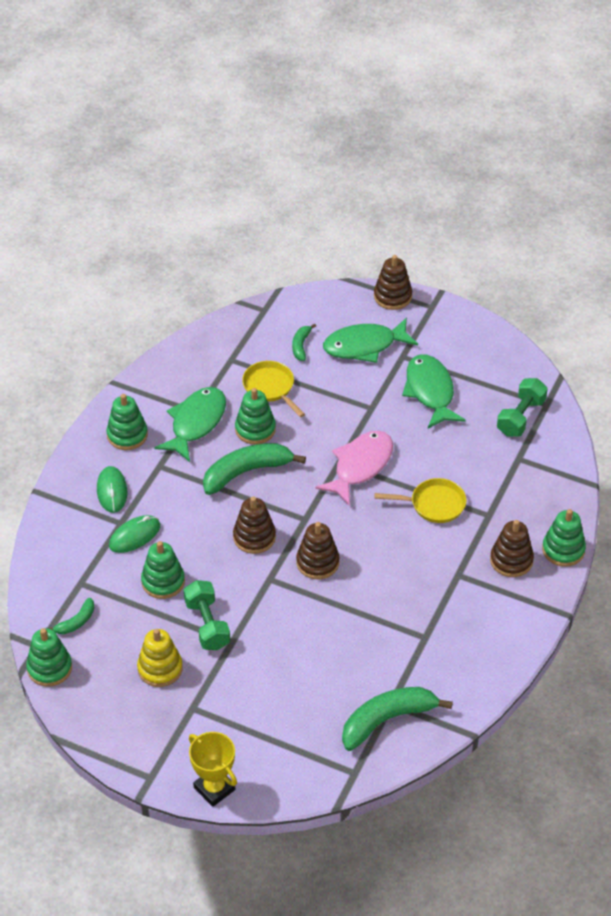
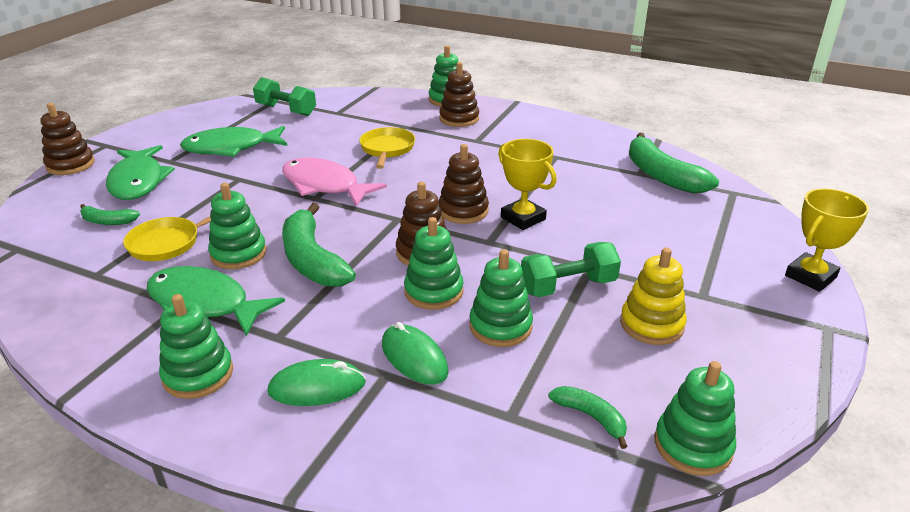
camera: 90 degrees left, 15 degrees down
(204, 544) = (433, 291): none -> green stacking toy
(305, 603) = (523, 218): none -> yellow trophy

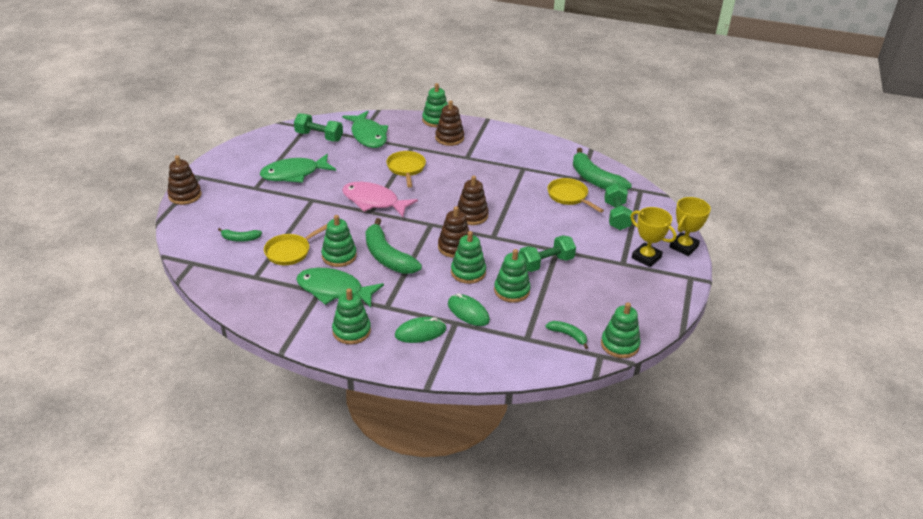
camera: 10 degrees left, 5 degrees up
(138, 181) = (242, 206): green fish -> green fish (368, 135)
(523, 218) = (511, 218): yellow trophy -> yellow trophy (646, 257)
(619, 194) = (569, 196): none -> yellow pan
(651, 324) = (595, 283): yellow stacking toy -> none
(693, 224) = (616, 216): none -> green dumbbell

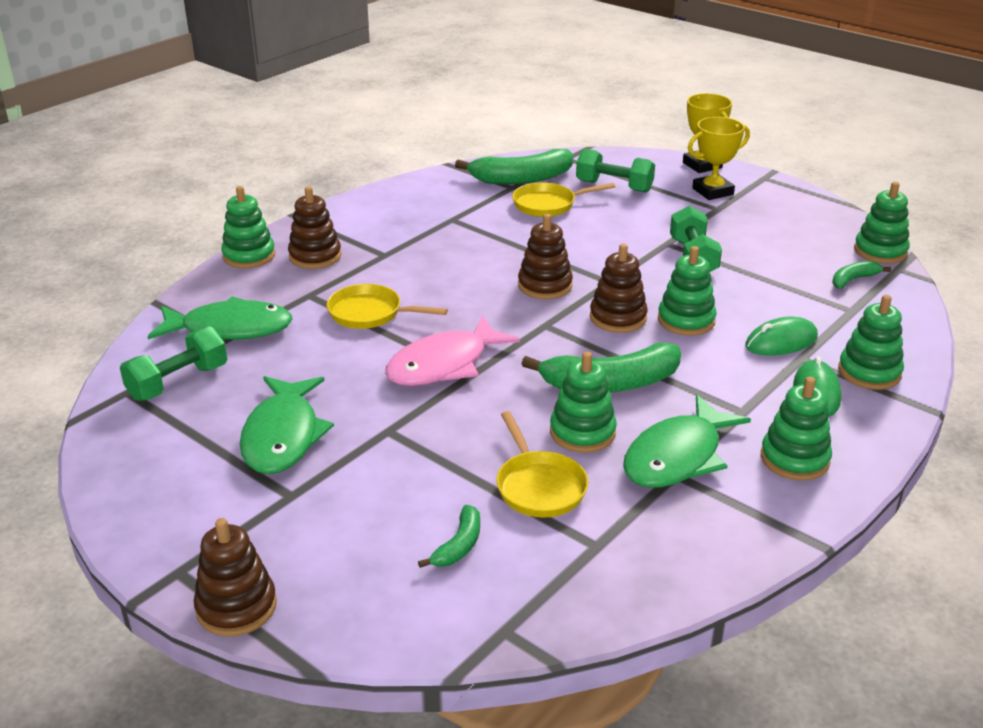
camera: 65 degrees left, 5 degrees down
(511, 290) = (744, 296): green stacking toy -> green stacking toy (869, 372)

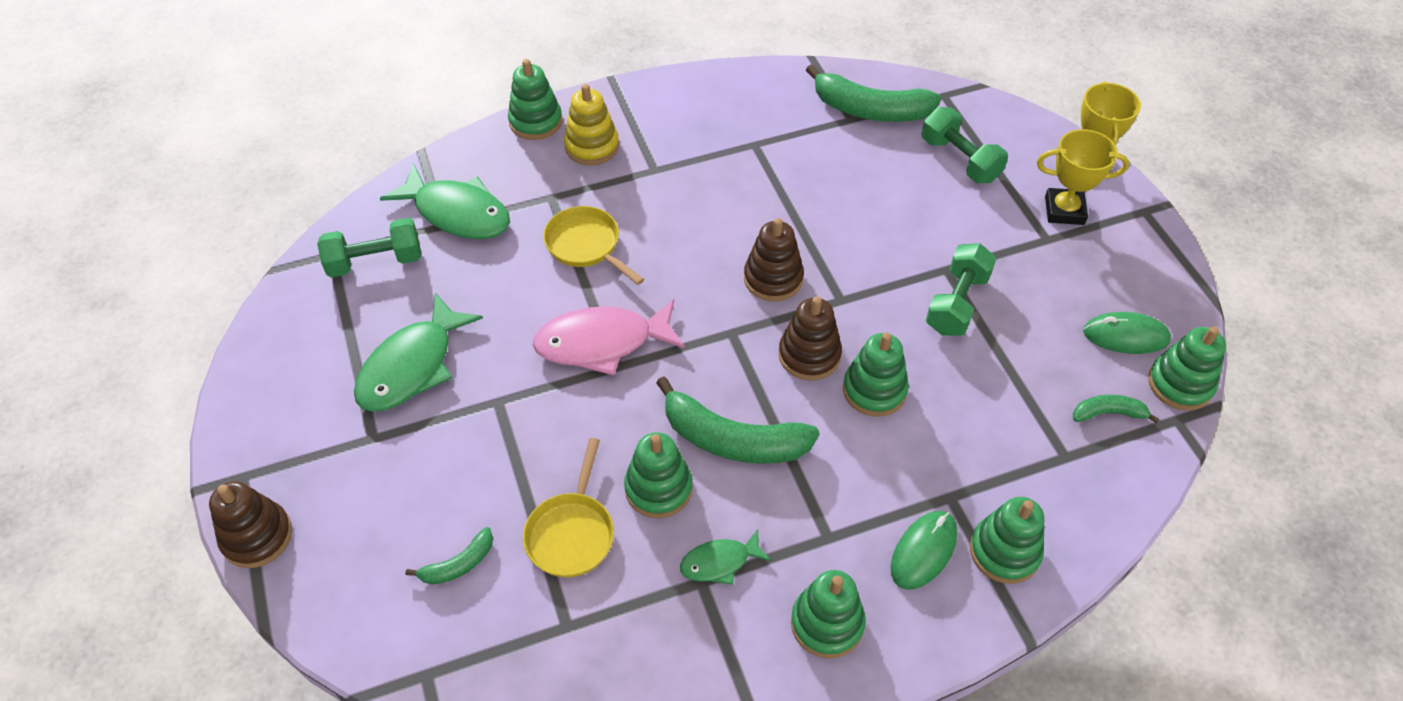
camera: 30 degrees right, 20 degrees up
(315, 256) = (592, 146): brown stacking toy -> yellow stacking toy
(548, 204) = (867, 161): yellow pan -> none
(677, 456) = (719, 562): green fish -> green fish, size x0.53
(781, 341) = (948, 465): green mouse -> green mouse (1125, 336)

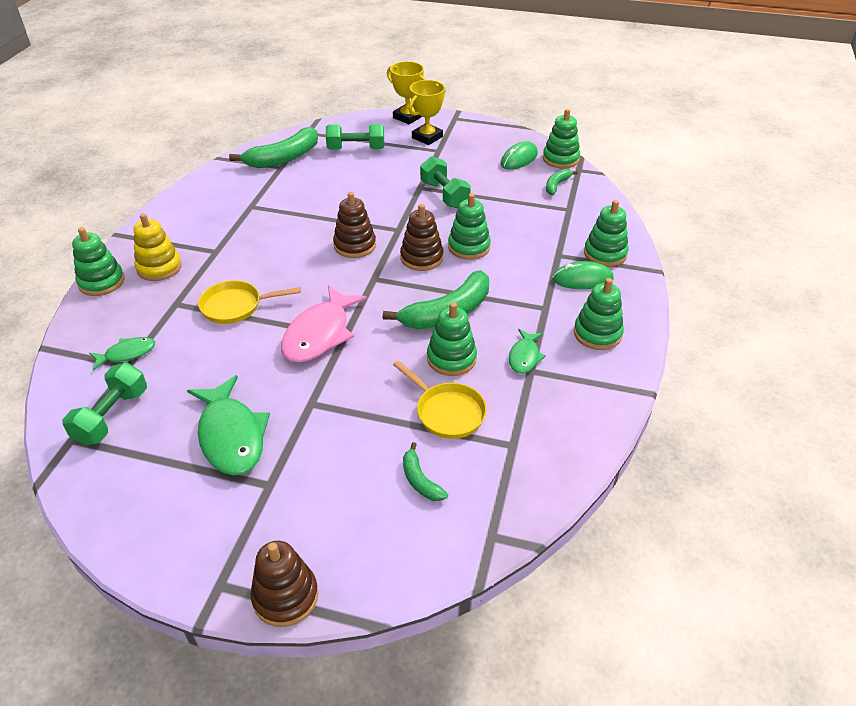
camera: 55 degrees left, 10 degrees down
(457, 213) = (127, 353): green fish -> green fish, size x0.53
(458, 564) = (420, 480): green banana -> green banana turned 150 degrees clockwise
(923, 551) = (582, 279): green mouse -> green mouse turned 75 degrees counterclockwise

